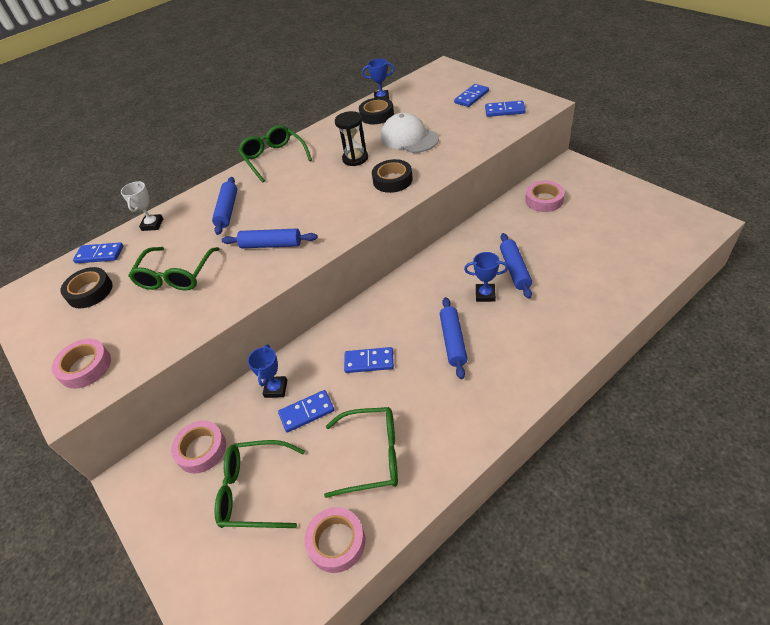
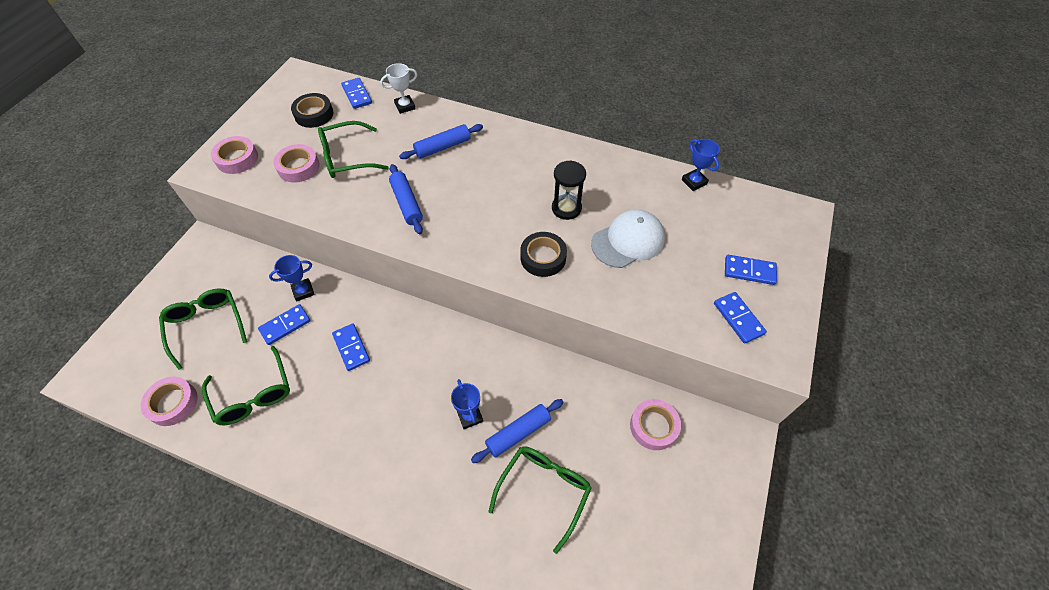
camera: 55 degrees right, 10 degrees up
(201, 449) = (234, 272): pink tape -> pink tape (298, 167)
(274, 158) = (536, 141): green glasses -> green glasses (544, 490)
(306, 412) = (285, 325): blue domino -> blue domino turned 75 degrees counterclockwise
(377, 115) = (657, 192): black tape -> none
(409, 138) = (628, 241): white cap -> white cap turned 45 degrees clockwise
(453, 341) = (397, 409): blue rolling pin -> none

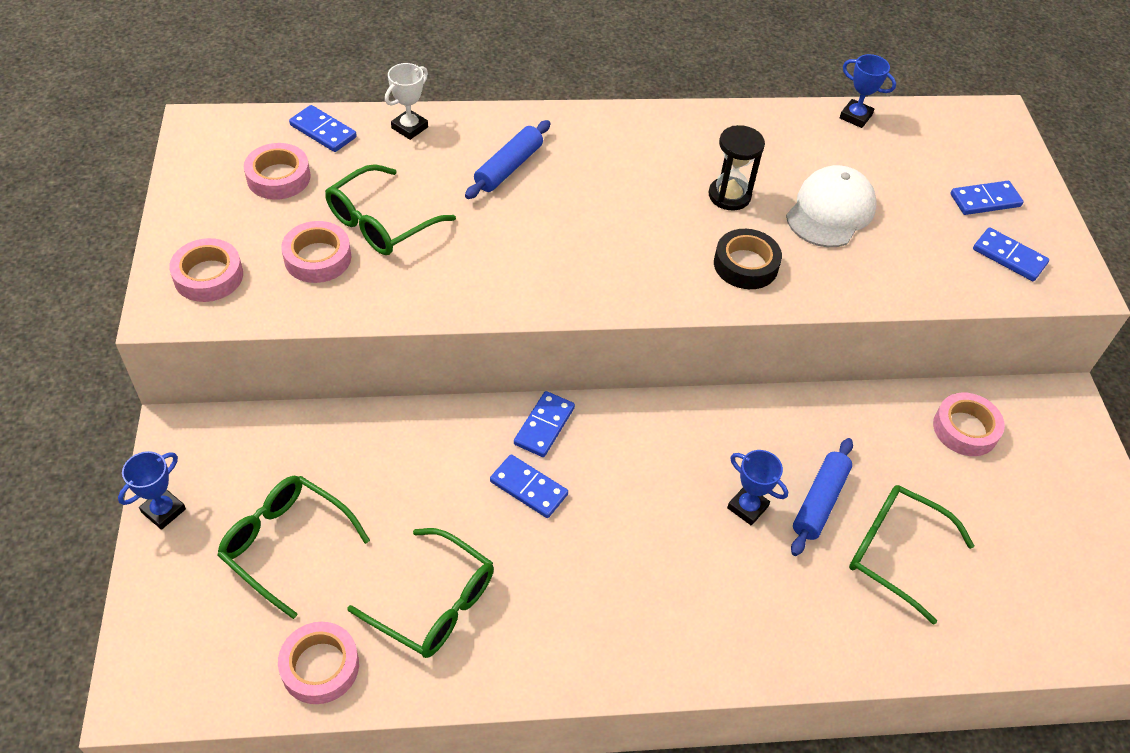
camera: 30 degrees left, 5 degrees down
(285, 325) = (409, 497): blue domino -> blue domino (544, 426)
(303, 291) = (400, 442): blue trophy -> blue trophy (163, 511)
(314, 114) = (278, 177): black tape -> pink tape
(407, 203) = (517, 256): blue rolling pin -> none
(544, 490) = (895, 552): green glasses -> green glasses turned 60 degrees counterclockwise

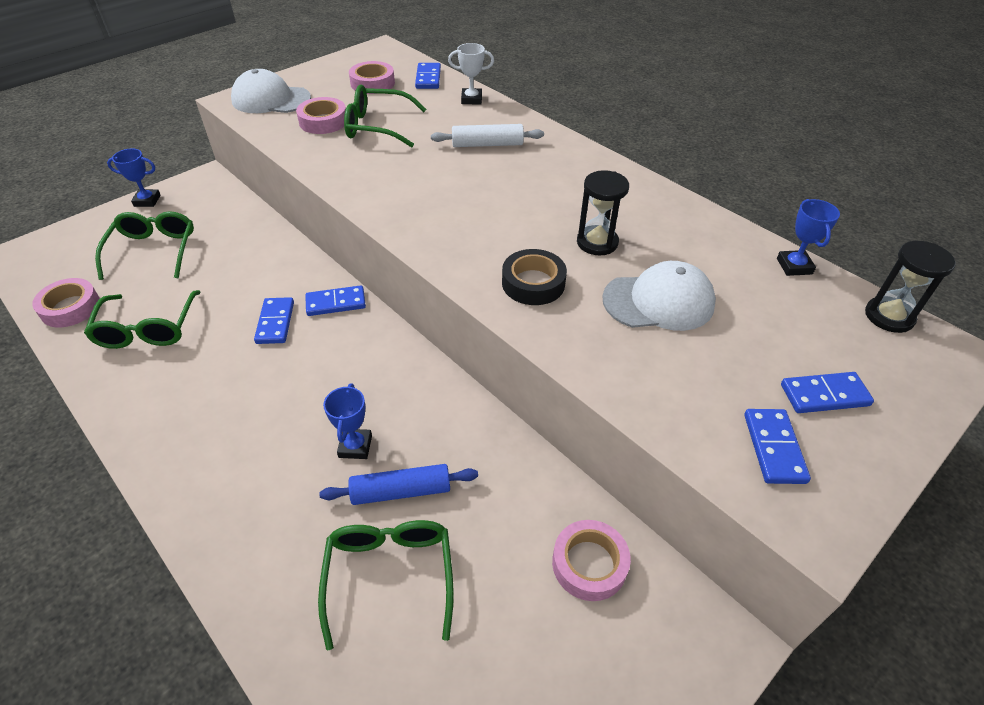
camera: 55 degrees right, 5 degrees down
(208, 276) = (271, 99): pink tape -> white cap
(508, 167) = (487, 144): blue rolling pin -> white rolling pin
(942, 115) = (889, 316): none -> black hourglass
(985, 200) = (824, 395): blue domino -> blue domino turned 45 degrees counterclockwise

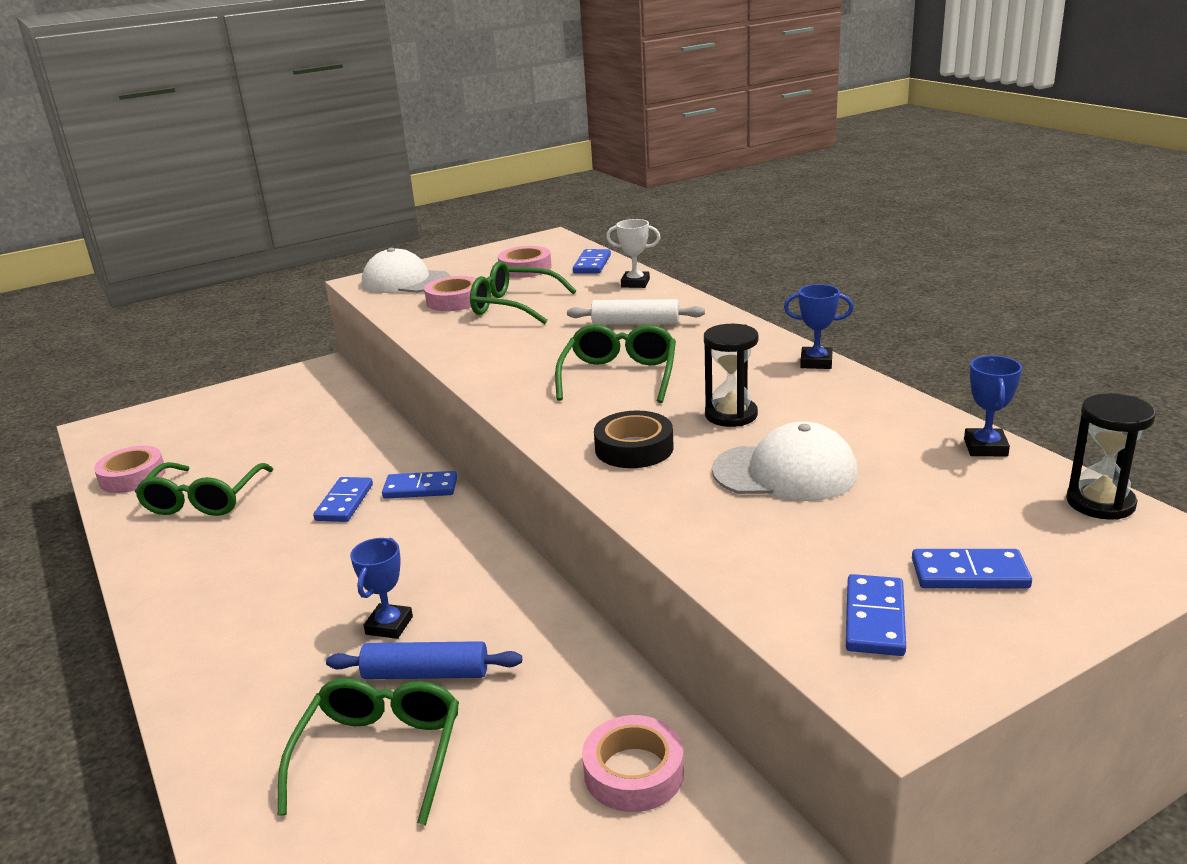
camera: 15 degrees right, 20 degrees down
(147, 201) = (250, 386): blue trophy -> blue trophy (816, 362)
(153, 251) = (238, 430): green glasses -> green glasses (619, 376)

